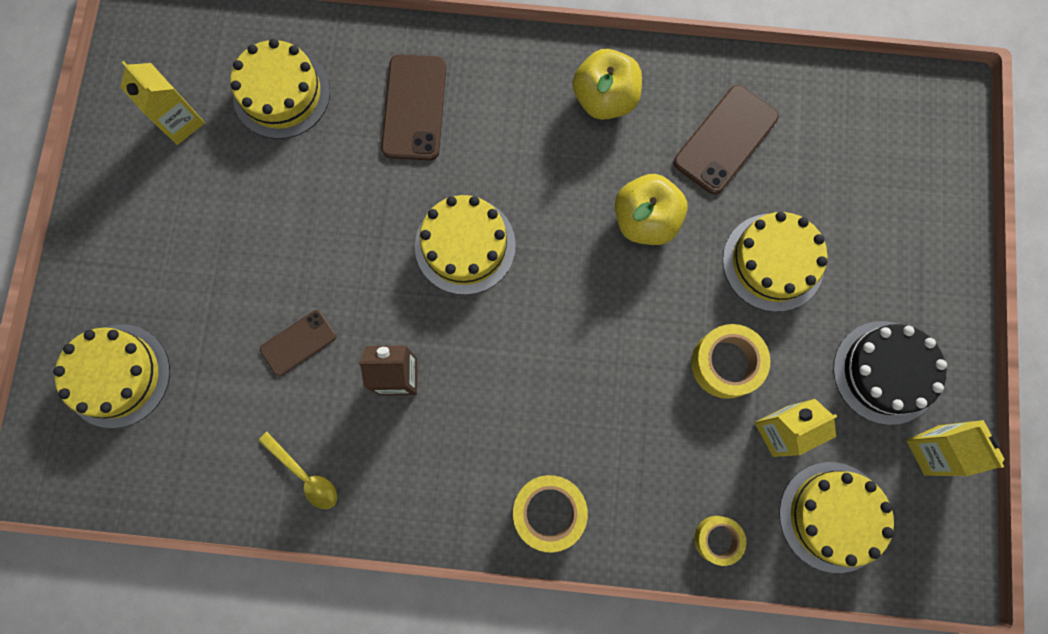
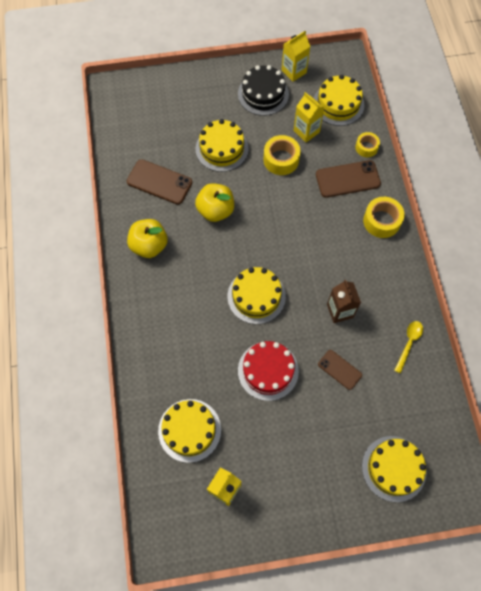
camera: 105 degrees left, 10 degrees down
(334, 229) = (268, 370): none -> red cake
(414, 108) = (179, 347): brown phone -> brown phone (347, 179)

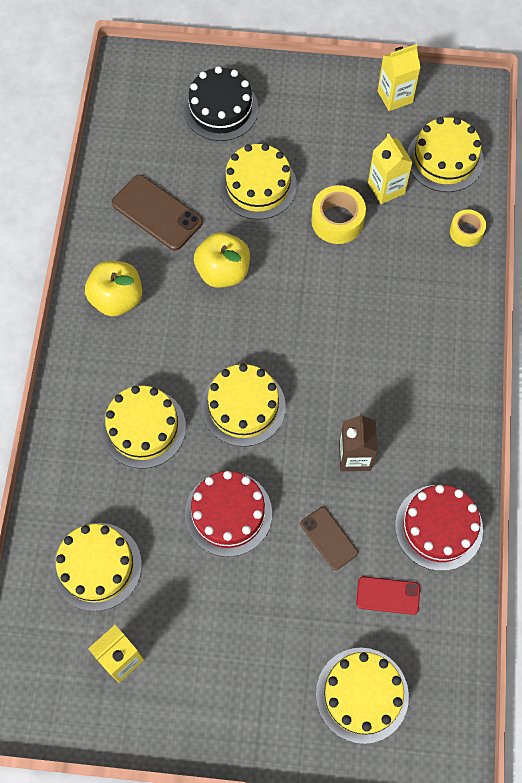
camera: 15 degrees right, 0 degrees up
(193, 328) = (143, 428): none -> yellow cake
(263, 94) = (340, 120): black cake -> black cake (221, 109)
(347, 179) = (424, 271): brown phone -> none
(381, 221) = (454, 343): yellow tape -> none
(390, 397) = (388, 595): none -> red phone
(409, 343) = (438, 527): yellow spoon -> red cake

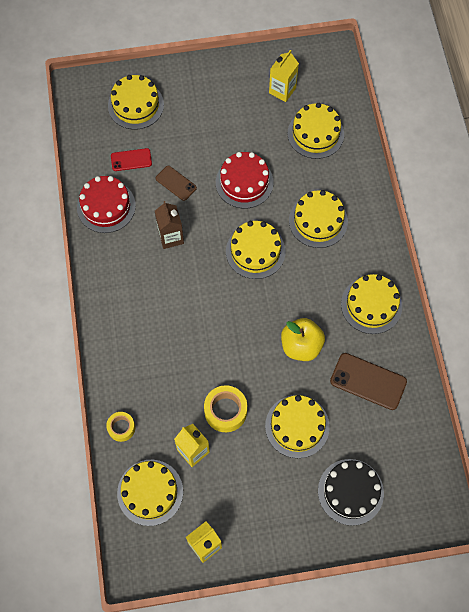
camera: 165 degrees right, 0 degrees up
(117, 299) = (371, 305): yellow apple -> yellow cake

